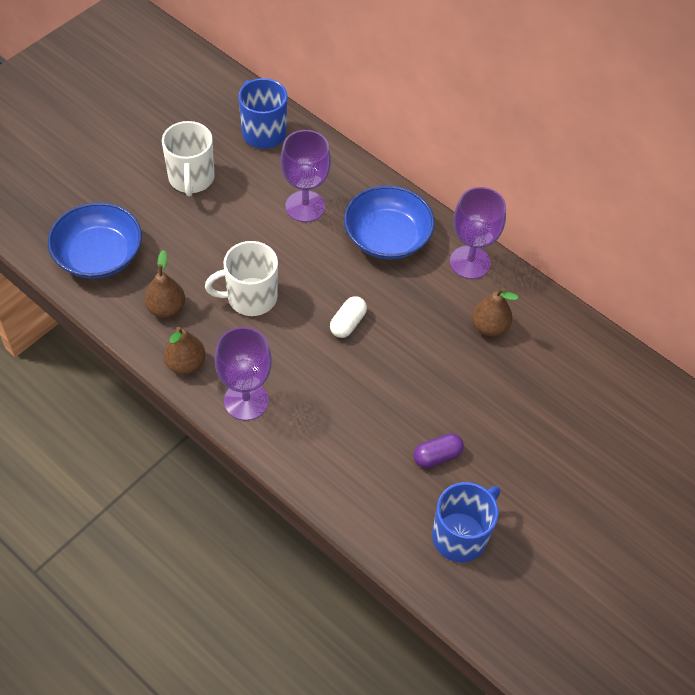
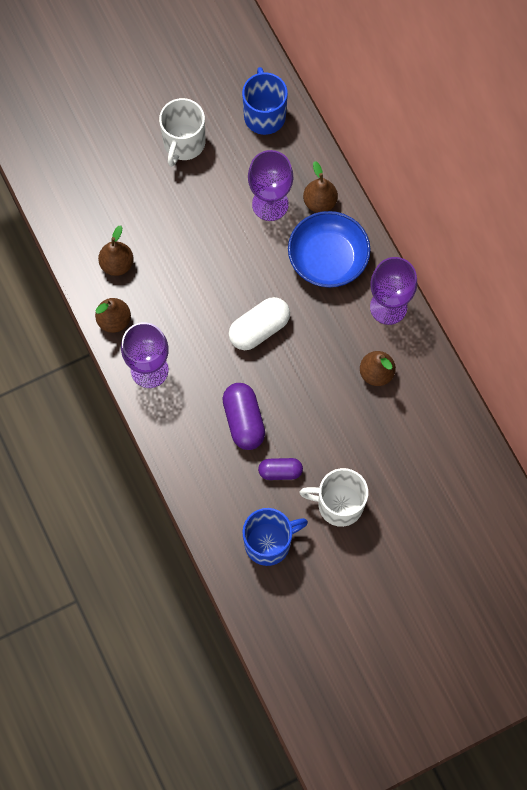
camera: 25 degrees right, 15 degrees up
(99, 255) = (80, 195): blue bowl -> none
(250, 297) = (189, 277): white mug -> white mug (338, 504)
(348, 323) = (259, 329): white capsule -> white capsule, size x1.58
(354, 191) = (319, 202): none -> brown pear
(373, 418) = (244, 421): none -> purple capsule

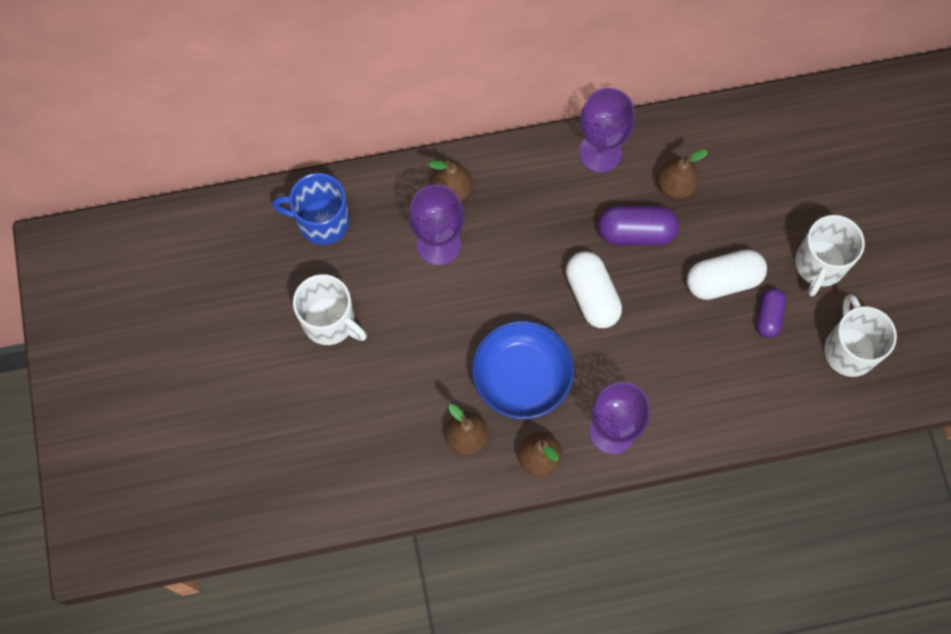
camera: 75 degrees left, 0 degrees up
(244, 421) = (699, 340): purple capsule -> purple capsule (636, 232)
(269, 542) = (849, 349): blue mug -> white mug
(301, 429) = (723, 281): none -> white capsule
(328, 258) = (524, 200): blue bowl -> blue bowl (521, 377)

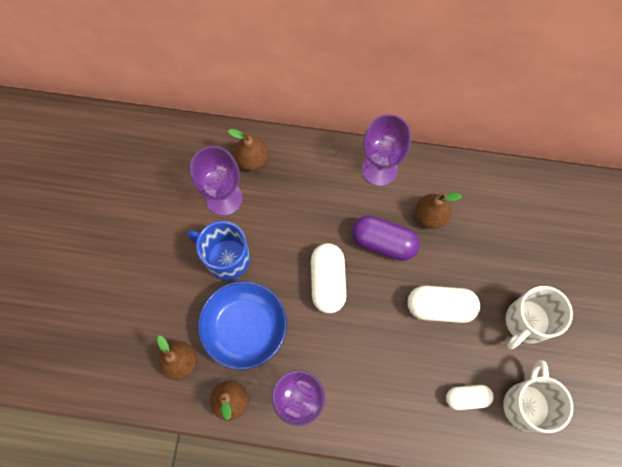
camera: 20 degrees right, 0 degrees up
(321, 221) = (143, 150): blue mug -> blue mug (226, 258)
(330, 322) = (116, 230): white mug -> none
(768, 316) = (467, 351): purple capsule -> none
(786, 364) = (467, 397): none -> white capsule

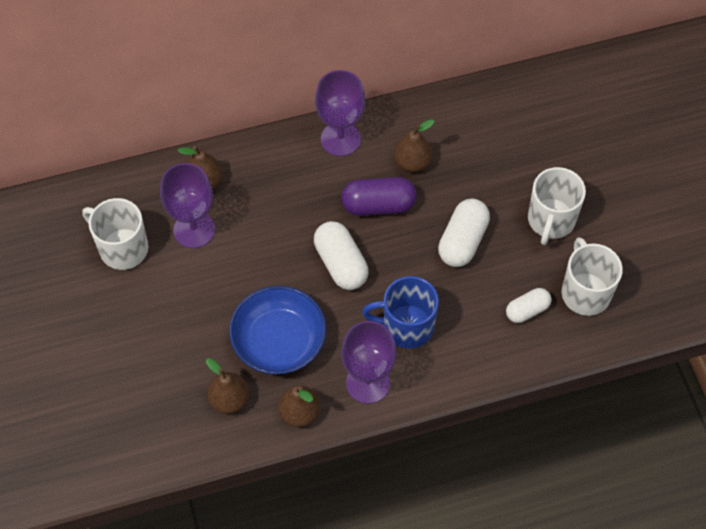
camera: 25 degrees left, 10 degrees down
(161, 189) = (122, 248): none -> white mug
(226, 258) = (226, 285): blue mug -> blue mug (406, 326)
(440, 307) = (462, 241): white capsule -> white capsule turned 45 degrees counterclockwise

